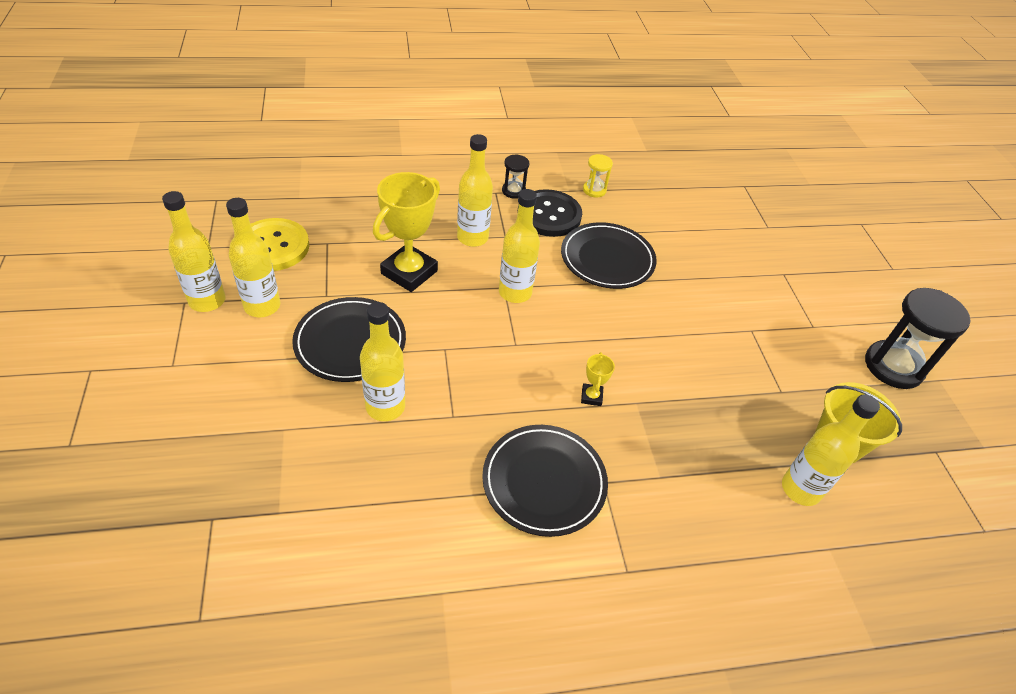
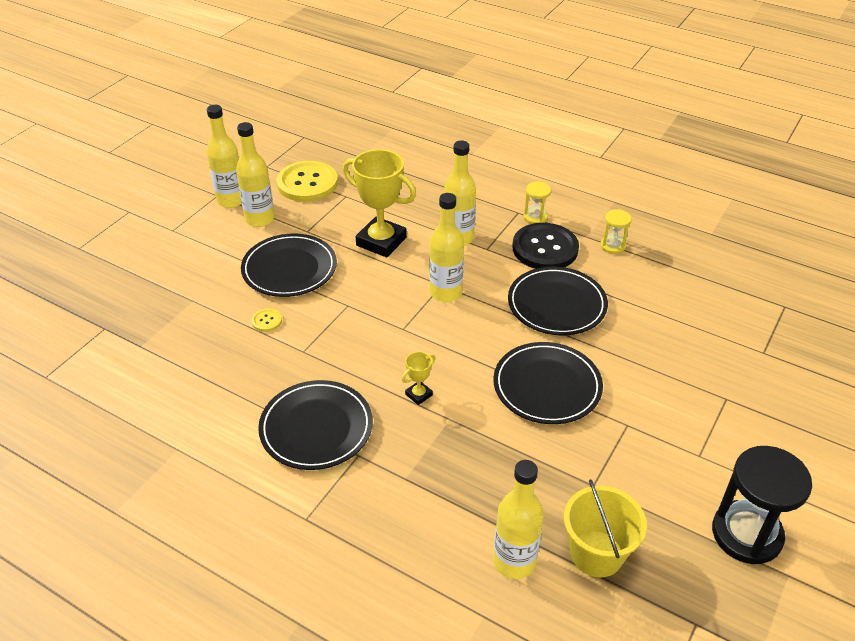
camera: 45 degrees right, 5 degrees down
(385, 407) = (266, 321): yellow bottle -> yellow button
(409, 272) = (381, 241): yellow trophy -> yellow trophy turned 45 degrees clockwise
(513, 191) = (535, 217): black hourglass -> yellow hourglass
(672, 331) = (547, 386): none -> black plate

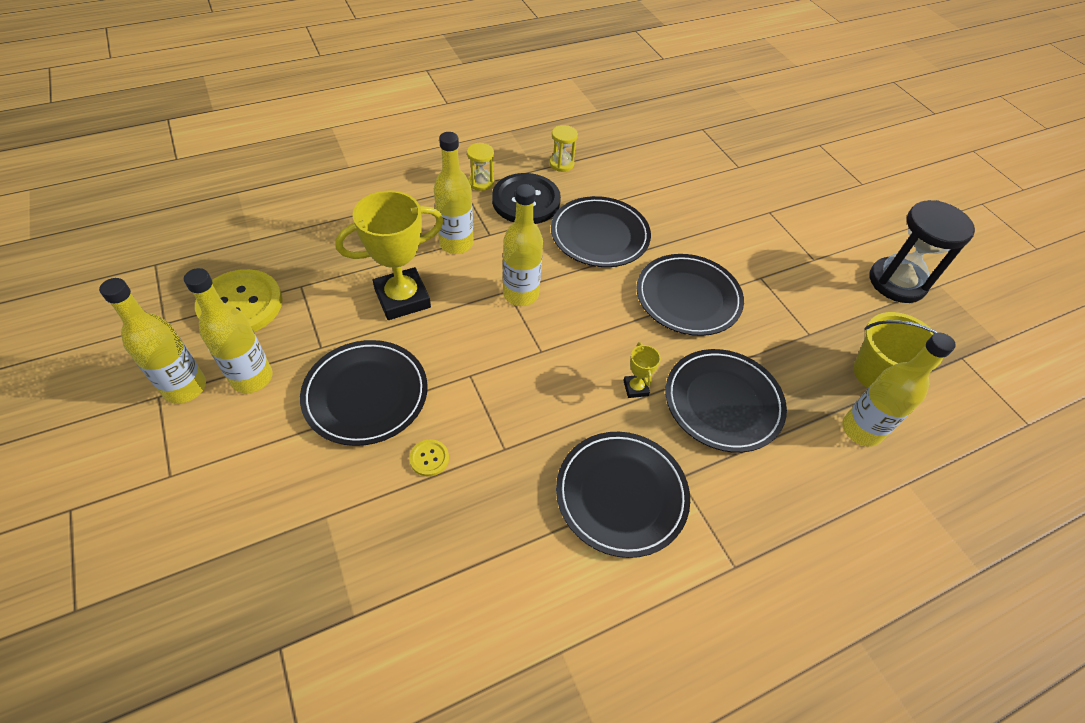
camera: 60 degrees left, 10 degrees up
(454, 453) = (723, 402): none -> black plate

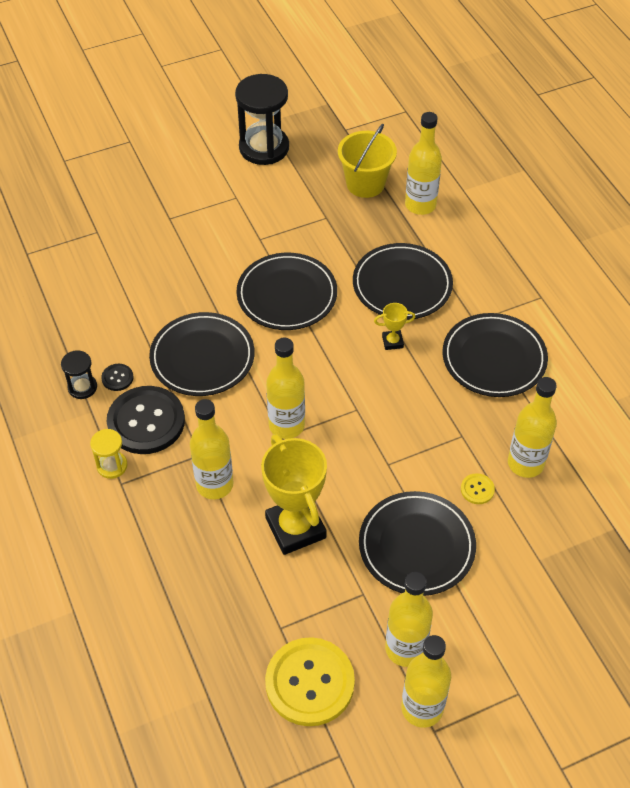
camera: 85 degrees left, 0 degrees up
(461, 515) = (525, 463): none -> yellow bottle
(561, 164) = (82, 387): yellow hourglass -> black hourglass
(572, 183) = (117, 378): none -> black button

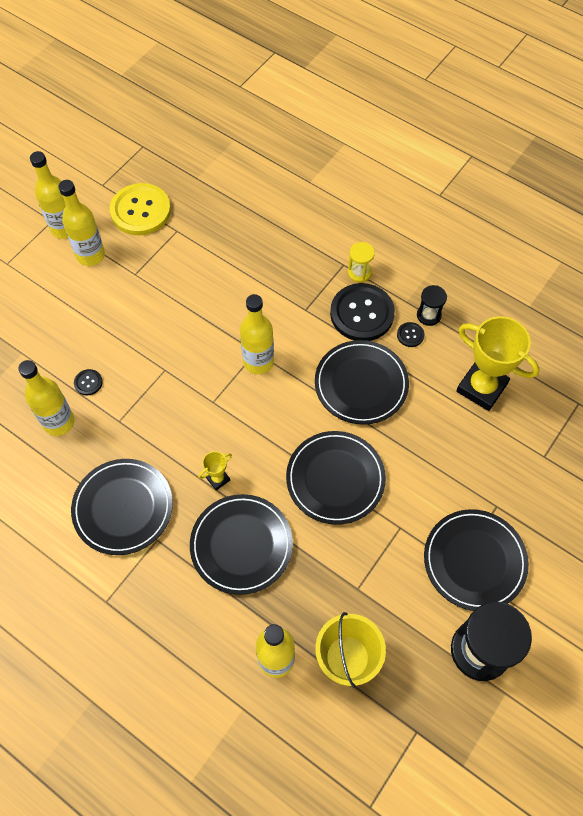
camera: 150 degrees right, 10 degrees up
(214, 485) = (280, 294): yellow bottle -> none
(295, 528) = (205, 293): yellow trophy -> yellow trophy (481, 388)
(416, 546) = (114, 321): black plate -> black plate (474, 561)
(477, 489) = (88, 383): yellow button -> black button

